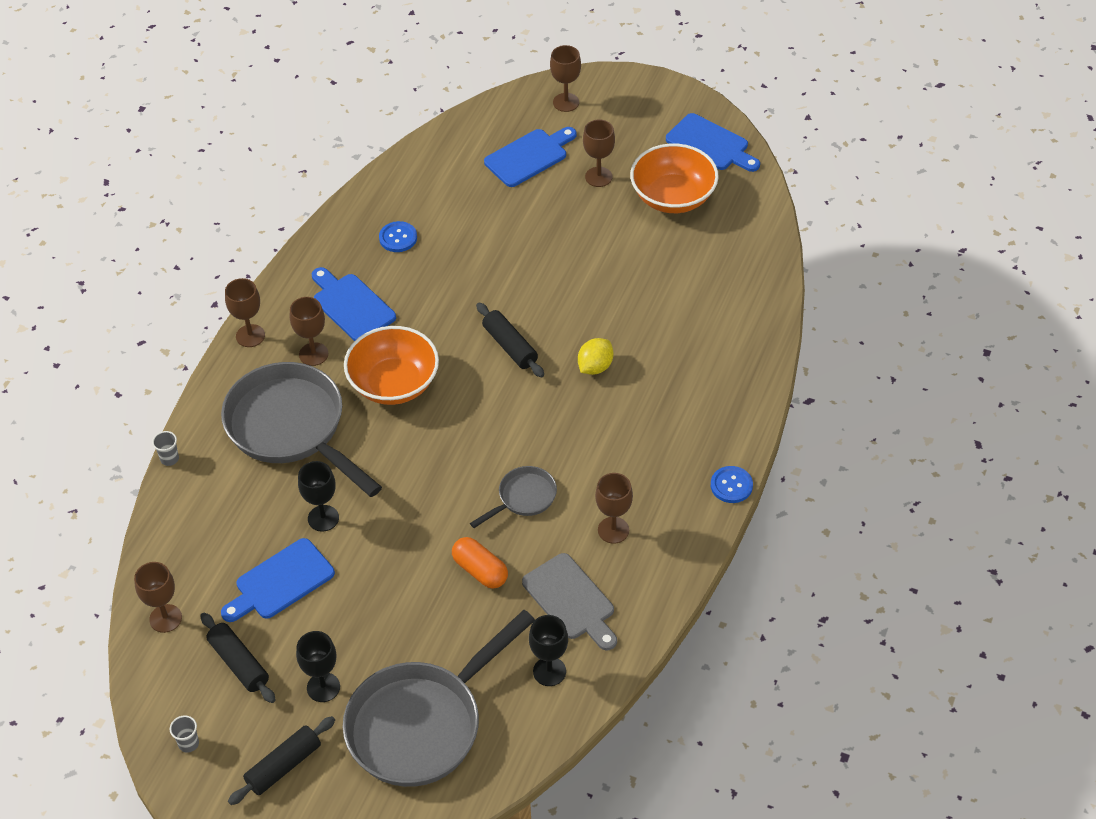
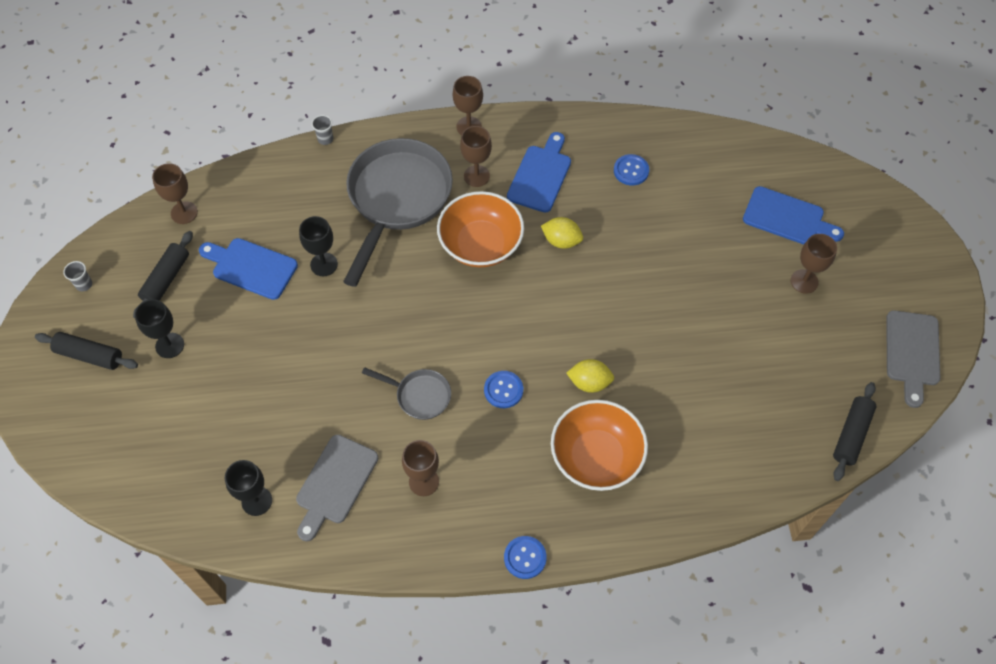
camera: 60 degrees right, 10 degrees up
(422, 724) = (166, 431): grey pan -> none
(435, 322) = (561, 241): none -> yellow lemon
(480, 570) = (330, 399): orange capsule -> none
(510, 346) = (570, 307): black rolling pin -> black rolling pin (851, 435)
(560, 432) = (503, 390): none -> blue button
(566, 102) = (871, 214): brown goblet -> none
(673, 197) = (825, 352): orange bowl -> orange bowl (596, 457)
(710, 144) = (912, 352): blue cutting board -> grey cutting board

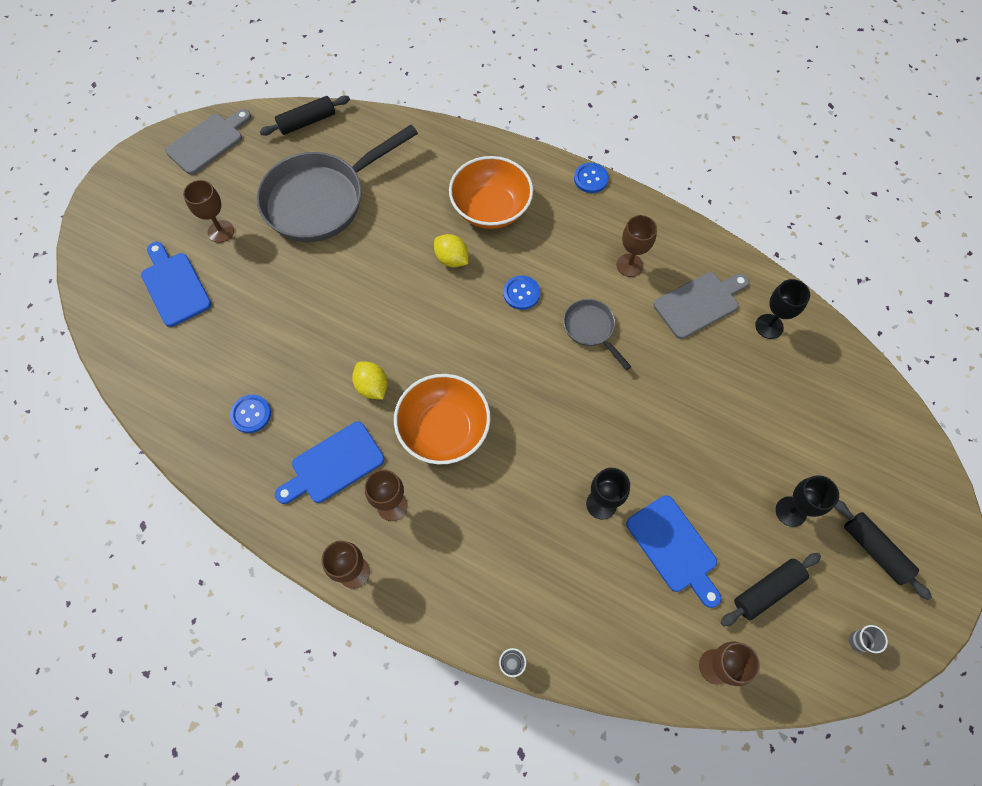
camera: 145 degrees left, 5 degrees up
(397, 199) = (486, 531): grey pan -> grey pan (321, 200)

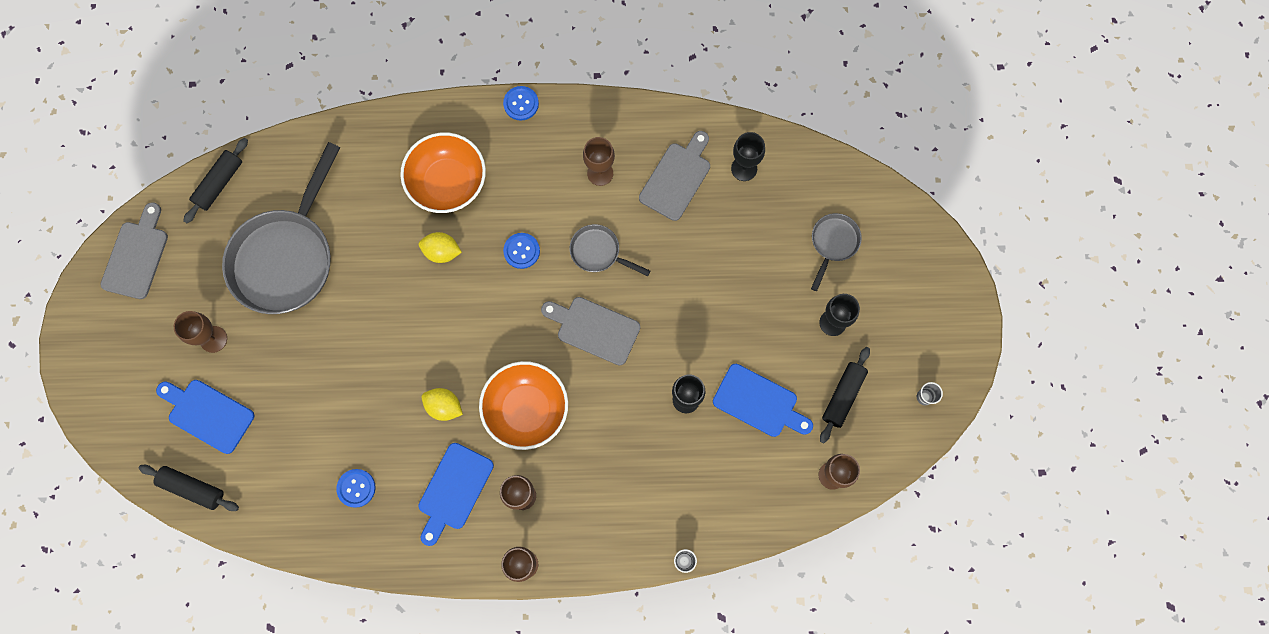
camera: 30 degrees left, 10 degrees up
(549, 392) = (594, 329): none -> grey cutting board
(827, 437) = (833, 243): none -> grey pan
(875, 550) = (907, 318): black rolling pin -> black rolling pin (192, 488)

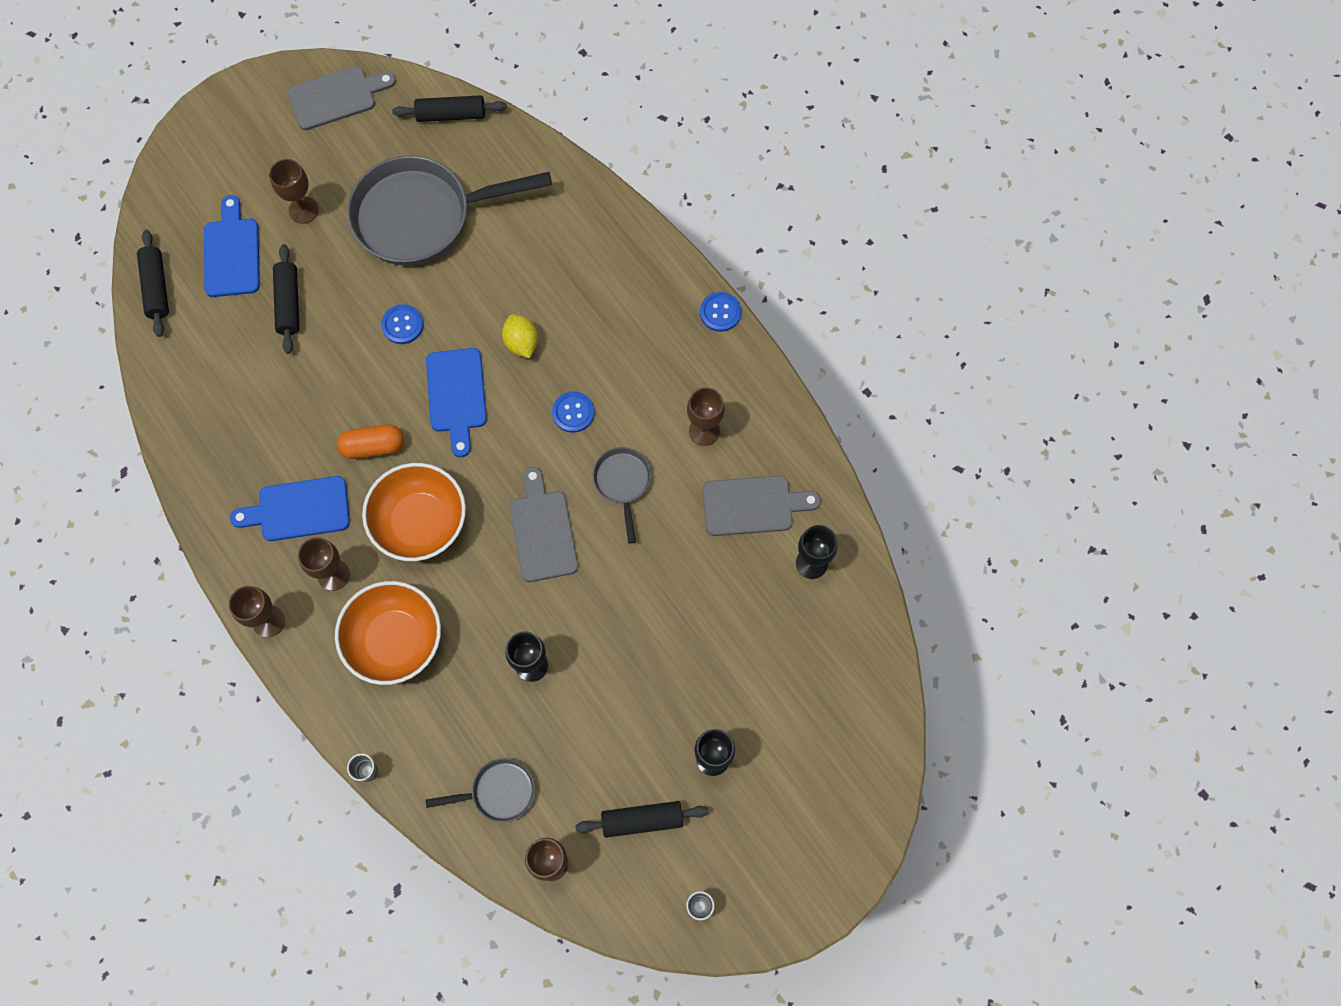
camera: 55 degrees right, 5 degrees down
(283, 397) = (289, 303): none -> black rolling pin
(356, 488) = (245, 423): blue button -> blue button (402, 325)
(444, 406) = (373, 447): yellow lemon -> orange capsule
(448, 182) = (593, 302): orange bowl -> orange bowl (394, 640)
(759, 402) = (577, 739): blue cutting board -> blue cutting board (456, 395)
(833, 243) = (797, 704): grey pan -> grey pan (498, 792)

